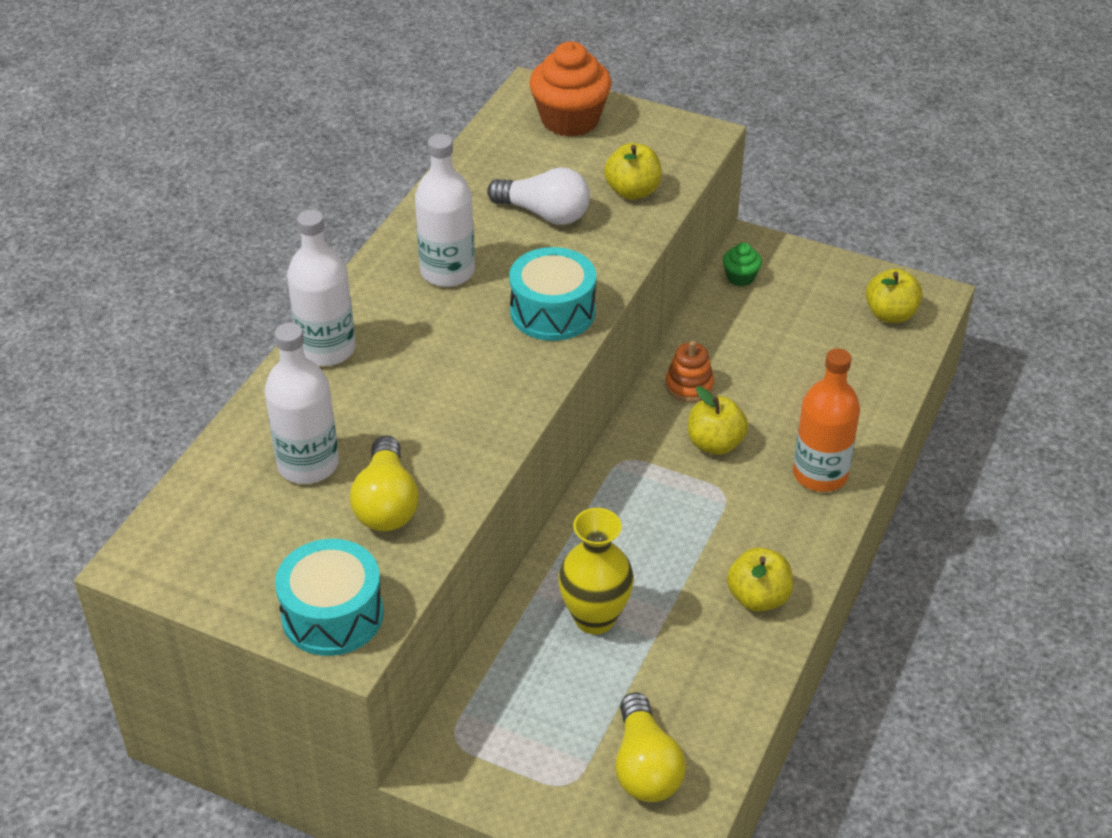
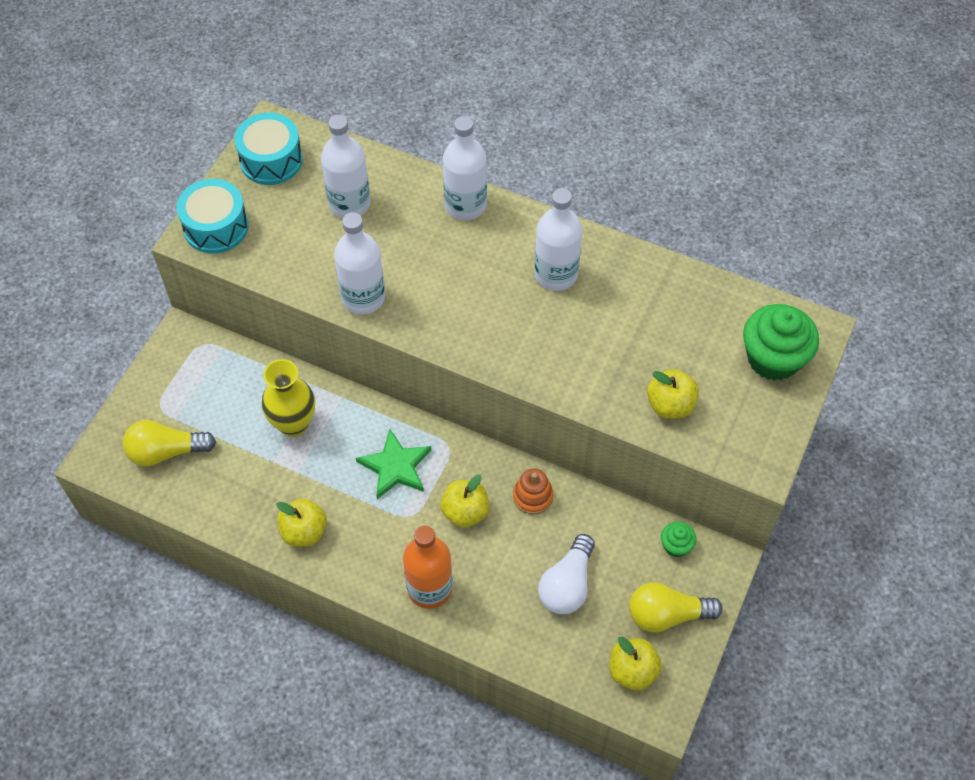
camera: 90 degrees right, 15 degrees up
(386, 504) = (309, 249): yellow light bulb -> yellow light bulb (667, 615)
(475, 444) = (363, 298): none -> white bottle
(545, 214) = (634, 339): white light bulb -> white light bulb (567, 585)
(552, 312) = (508, 345): turquoise drum -> turquoise drum (271, 160)
(570, 120) = (773, 358): orange cupcake -> green cupcake
(655, 509) = (395, 466): none -> green star

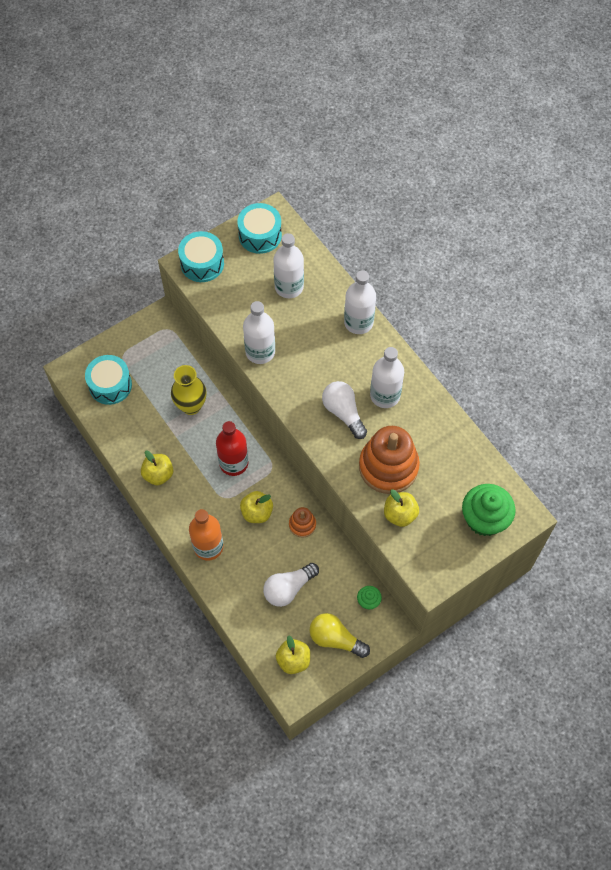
camera: 30 degrees right, 5 degrees up
(166, 452) = (110, 385): yellow light bulb -> turquoise drum
(395, 466) = (233, 463): green star -> red bottle
(518, 319) = (343, 413): none -> white light bulb
(617, 356) = (388, 467): none -> orange stacking toy

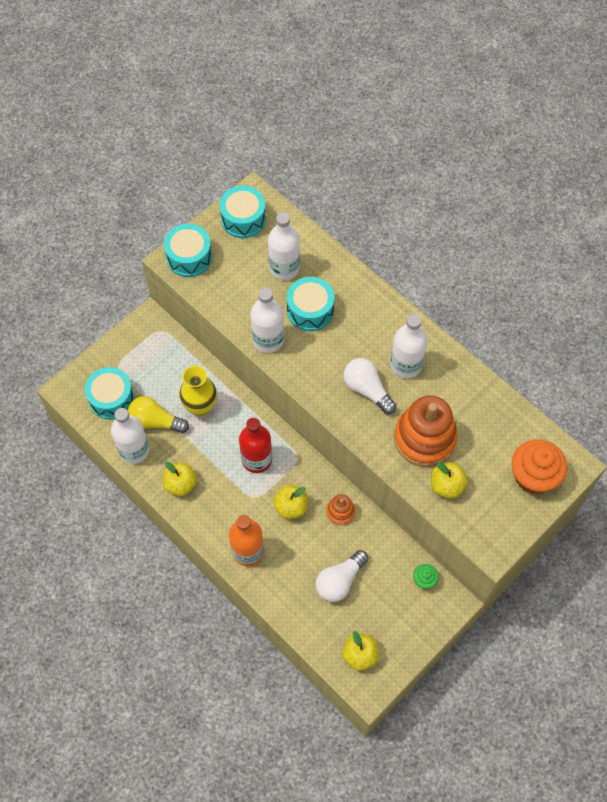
camera: 10 degrees left, 0 degrees up
(305, 330) = (310, 310): none -> turquoise drum
(335, 639) = (398, 625): yellow light bulb -> yellow light bulb (155, 421)
(358, 322) = (363, 294): white bottle -> white bottle (134, 450)
(484, 519) = (533, 476): green cupcake -> orange cupcake

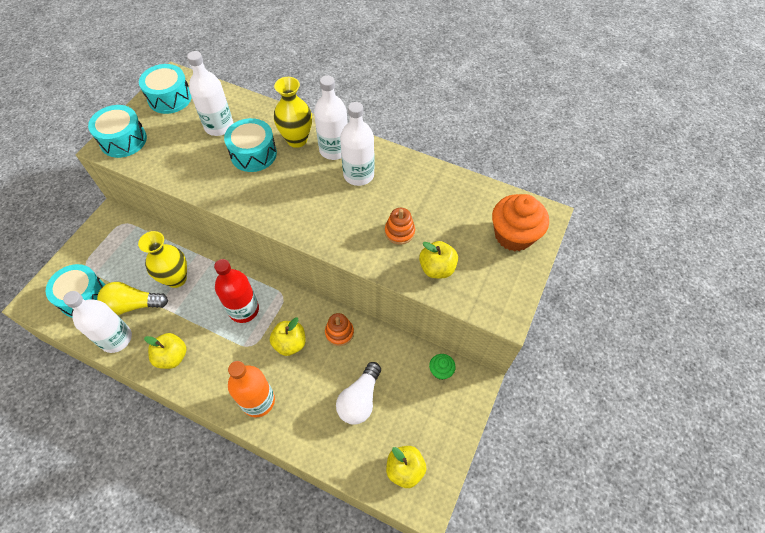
camera: 20 degrees left, 5 degrees down
(268, 340) = (219, 189): white bottle -> white bottle (334, 150)
(357, 306) = (297, 140): none -> yellow vase
(367, 389) = (329, 205): white light bulb -> none
(425, 438) = (399, 232): orange stacking toy -> orange stacking toy, size x0.48

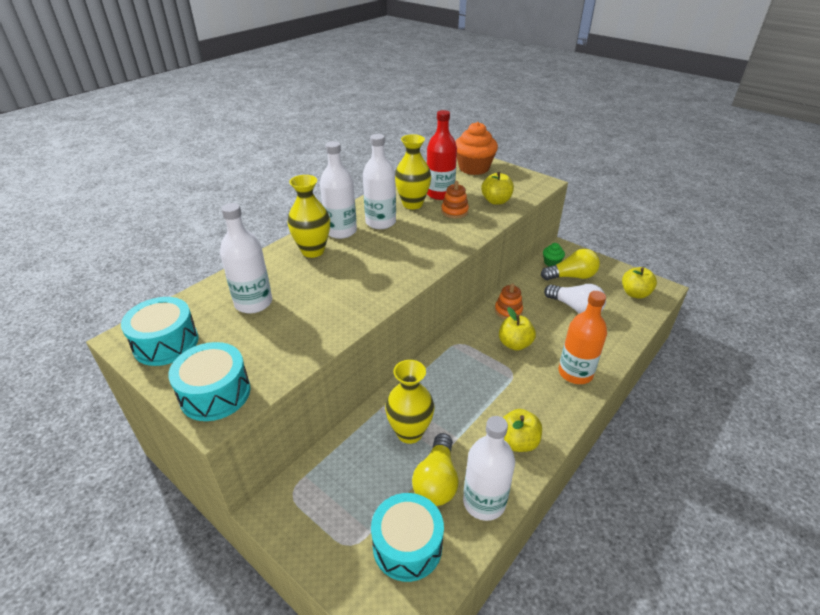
camera: 75 degrees left, 20 degrees down
(244, 309) = (468, 374): red bottle -> red bottle (440, 194)
(253, 154) = (315, 281): turquoise drum -> none
(403, 193) = (412, 204): none -> yellow vase
(419, 394) = (571, 276): none -> yellow light bulb

